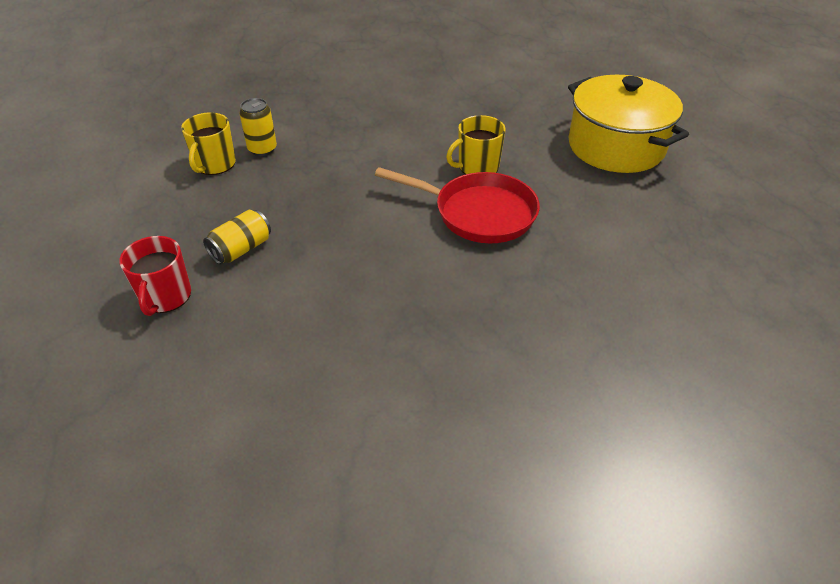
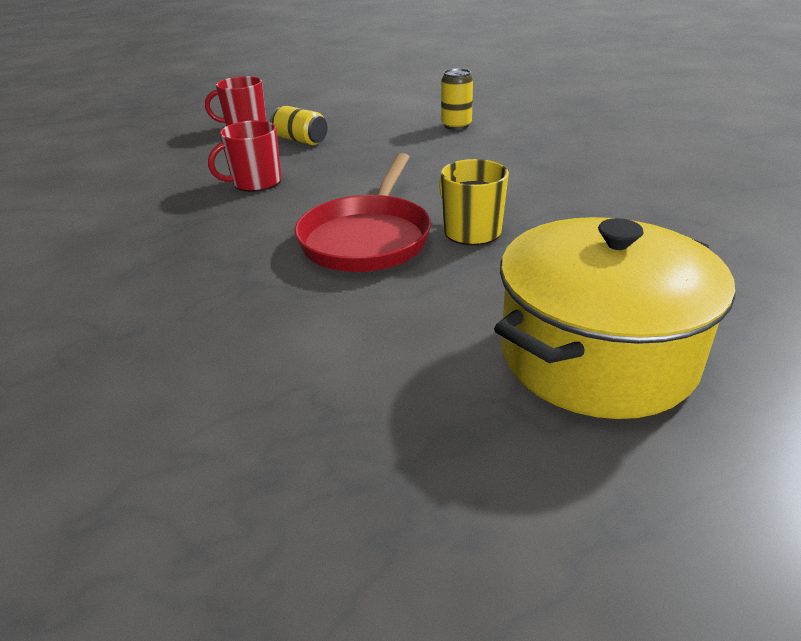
camera: 85 degrees right, 10 degrees down
(214, 164) = (423, 114): yellow mug -> none
(346, 279) = (255, 182): none -> red mug

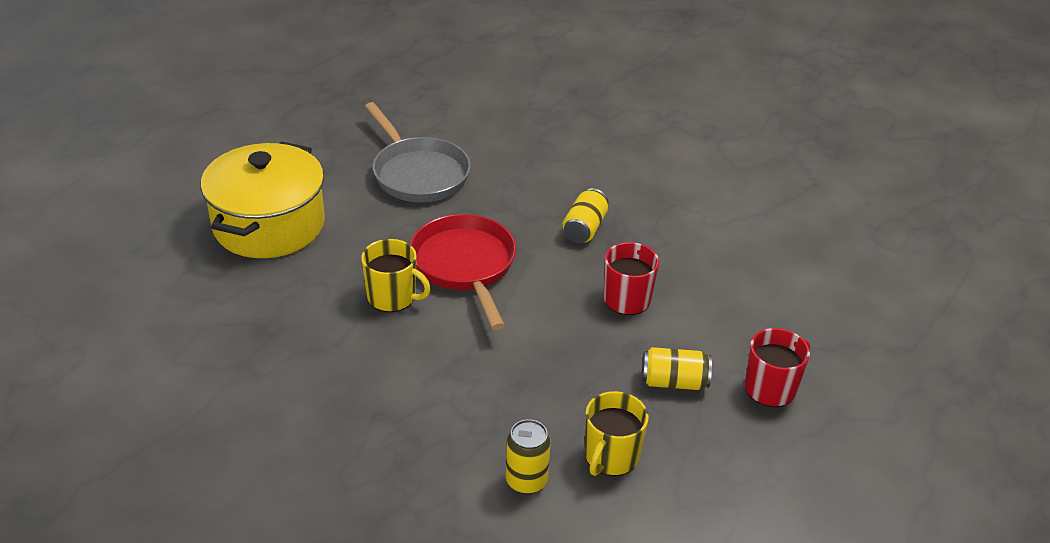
camera: 145 degrees right, 5 degrees up
(201, 238) = (584, 228): none -> yellow can
(303, 369) = (418, 173): none -> grey pan
(390, 124) = (611, 456): none -> yellow mug

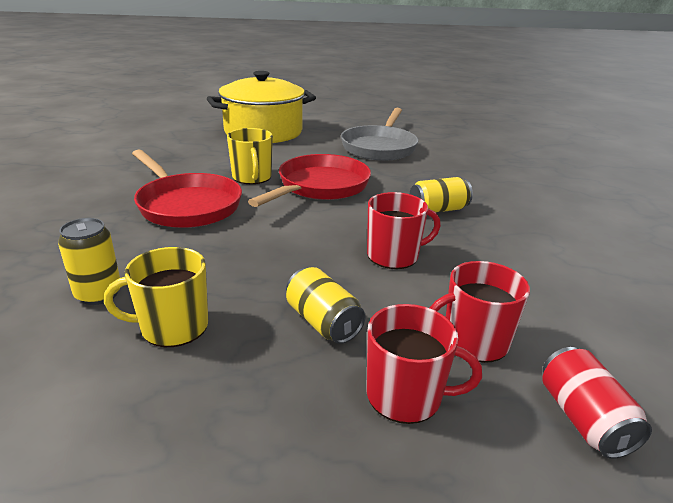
camera: 50 degrees right, 10 degrees down
(410, 368) = (186, 205): none -> red pan
(753, 329) = (473, 341): none -> red mug
(842, 335) = (583, 419): none -> red can

